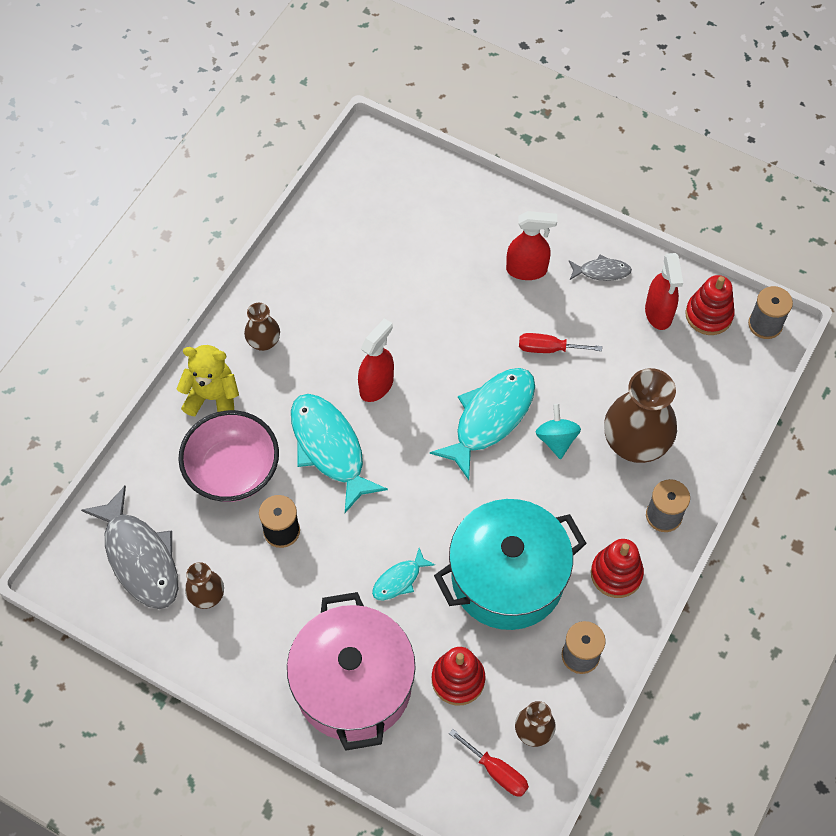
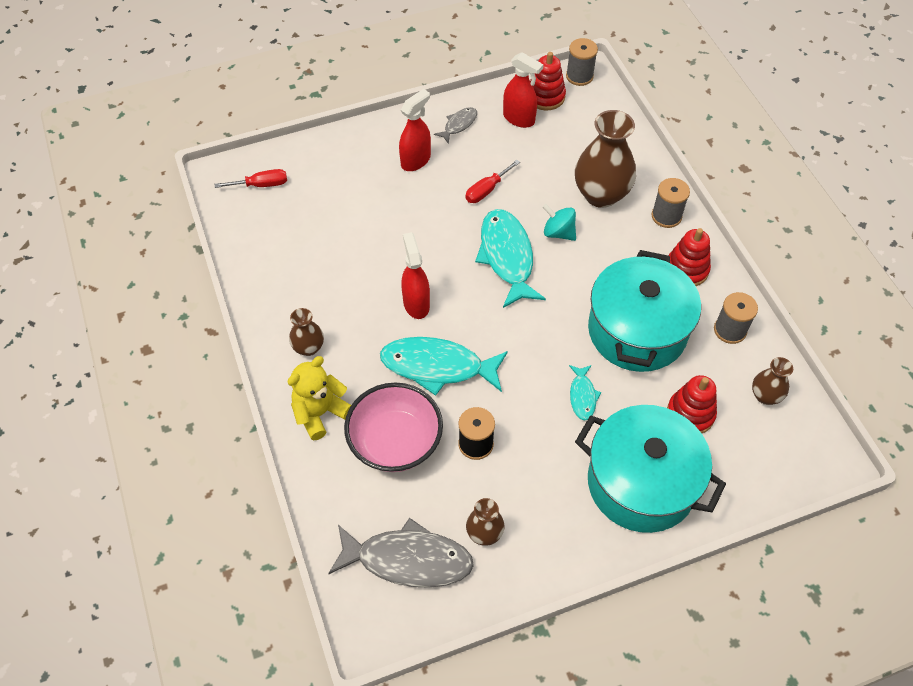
camera: 50 degrees left, 5 degrees down
(353, 684) = (641, 483): pink pot -> turquoise pot
(497, 771) = (779, 439): red screwdriver -> red screwdriver (261, 185)

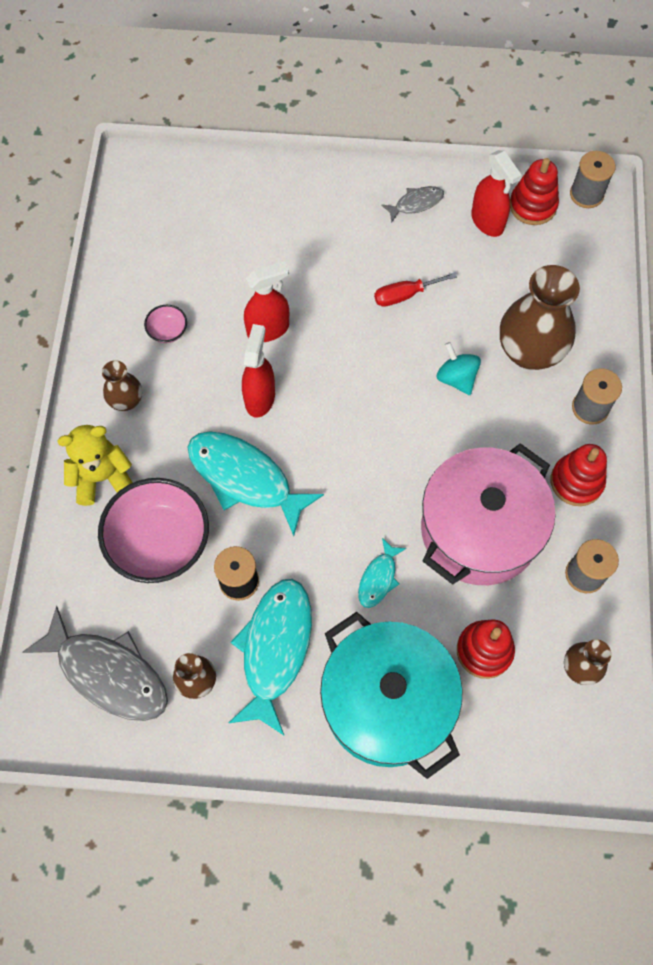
camera: 25 degrees right, 10 degrees up
(261, 185) = (170, 194): red screwdriver -> none
(314, 284) = (168, 331): none -> pink bowl
(416, 160) = (346, 229): red spray bottle -> red spray bottle (268, 329)
(507, 257) = (384, 383): turquoise fish -> turquoise fish (275, 649)
(637, 331) = (479, 530): turquoise pot -> pink pot

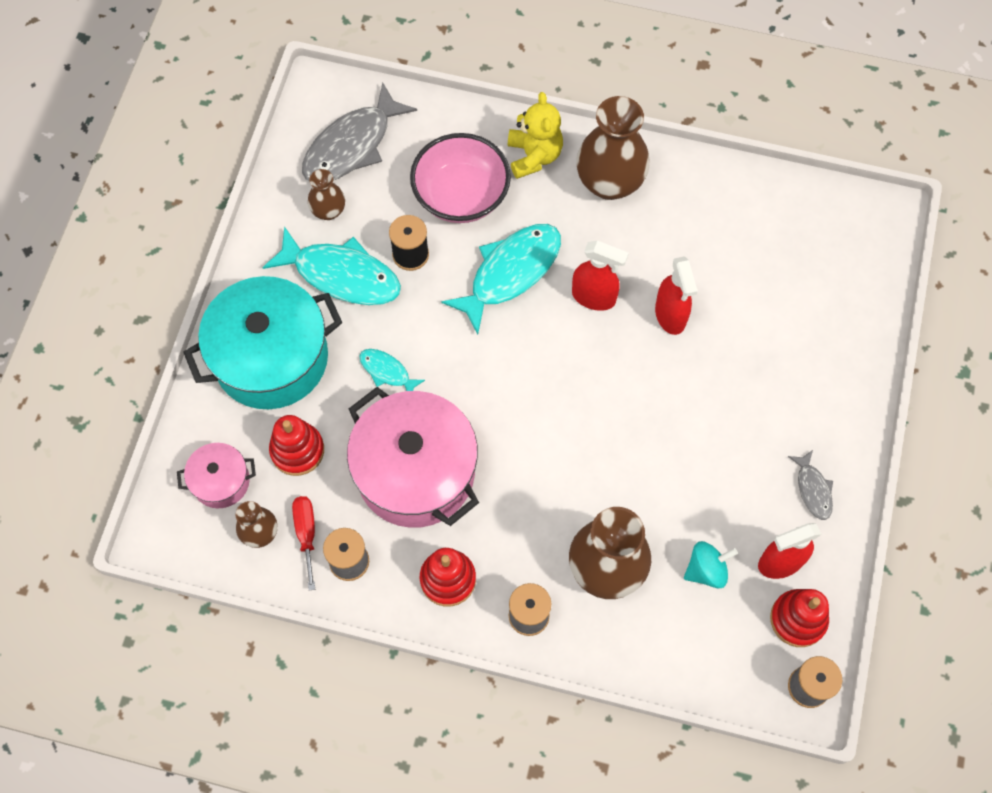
camera: 100 degrees right, 0 degrees up
(126, 401) = (609, 182): brown vase -> brown vase, size x1.94
(168, 331) = (681, 225): pink bowl -> none
(404, 295) = (694, 454): red screwdriver -> red screwdriver (306, 534)
(456, 378) = (586, 486): turquoise spinning top -> turquoise spinning top (706, 570)
(537, 722) = (221, 481): none -> pink pot

